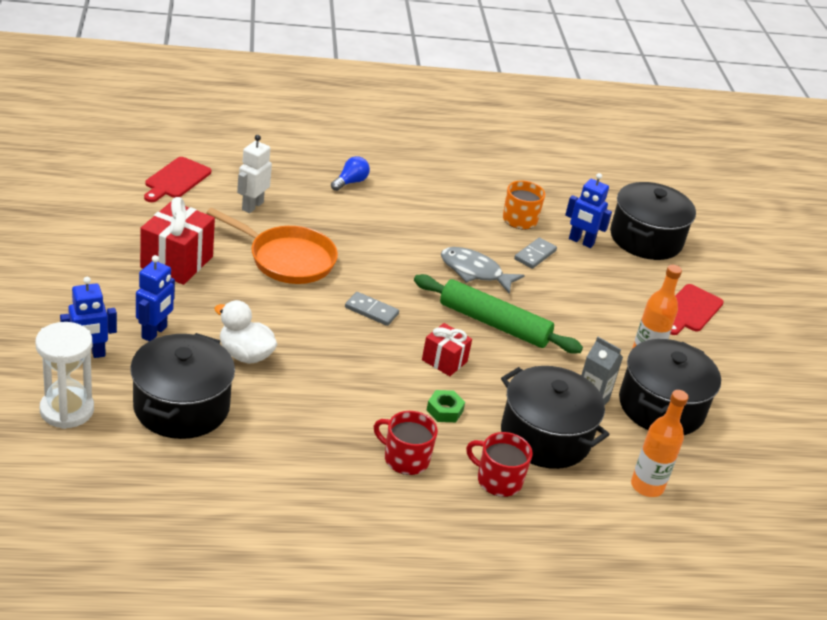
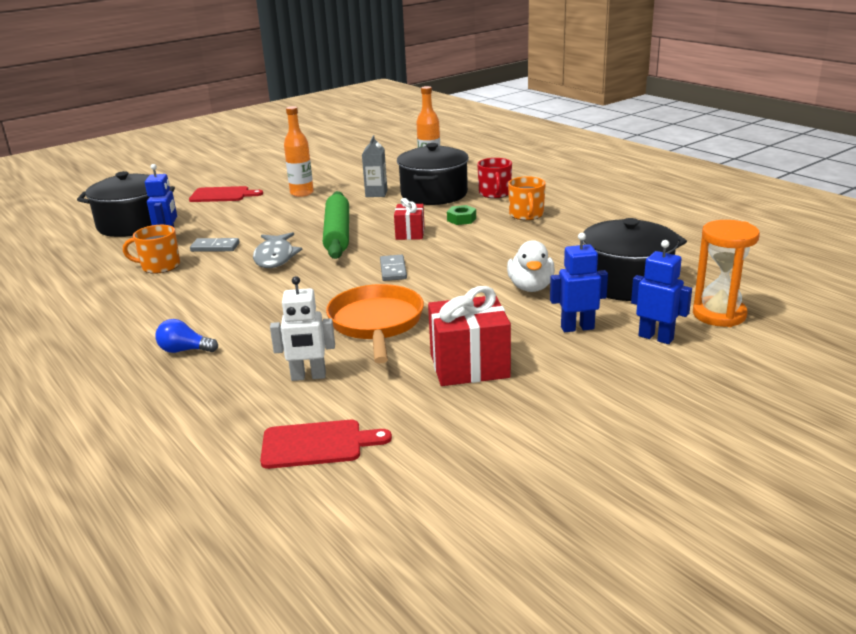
camera: 115 degrees left, 10 degrees down
(67, 410) = (719, 315): white hourglass -> orange hourglass
(405, 459) = (526, 215): red mug -> orange mug
(661, 406) = (350, 180): black pot -> none

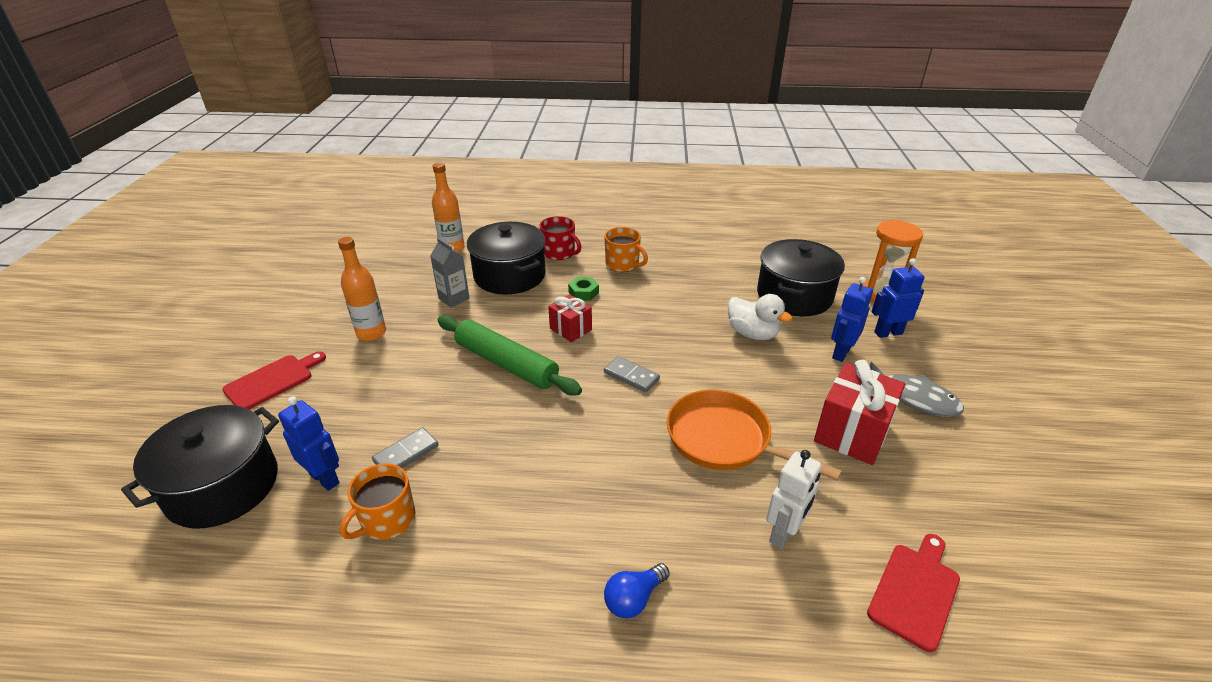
camera: 50 degrees left, 10 degrees up
(275, 257) = (498, 426): grey fish -> grey fish (913, 397)

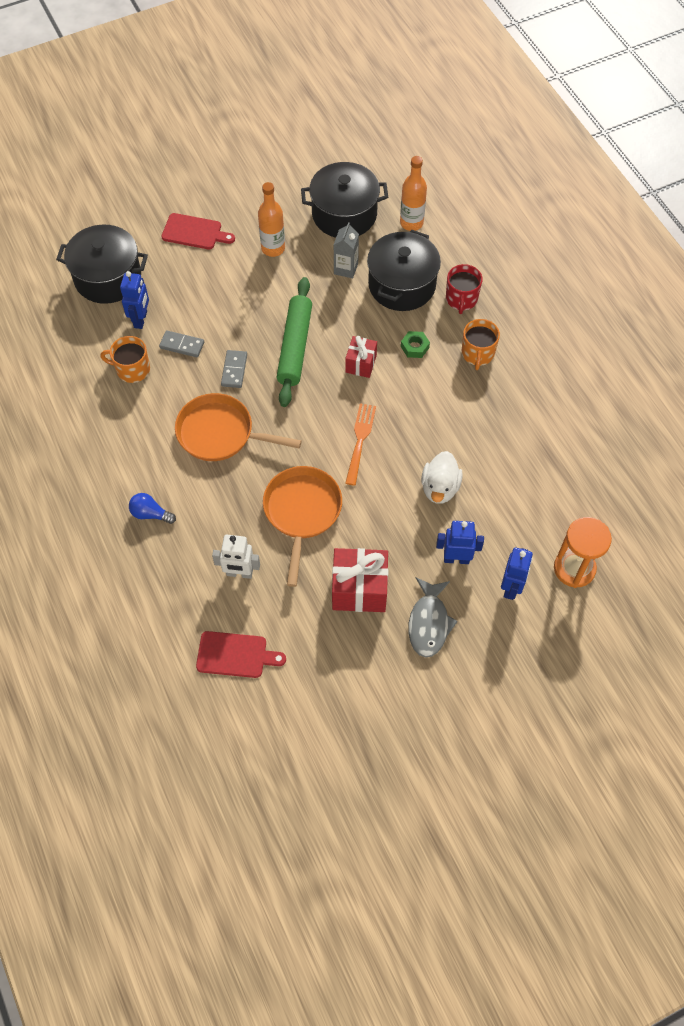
camera: 60 degrees right, 25 degrees up
(563, 468) = (220, 433): none -> orange pan
(631, 376) = (332, 429): grey domino -> grey domino (234, 370)
(661, 363) = (360, 441): none -> orange fork
(794, 296) = (521, 501): black pot -> black pot (344, 214)
(888, 333) = (511, 587): blue robot -> blue robot turned 60 degrees clockwise

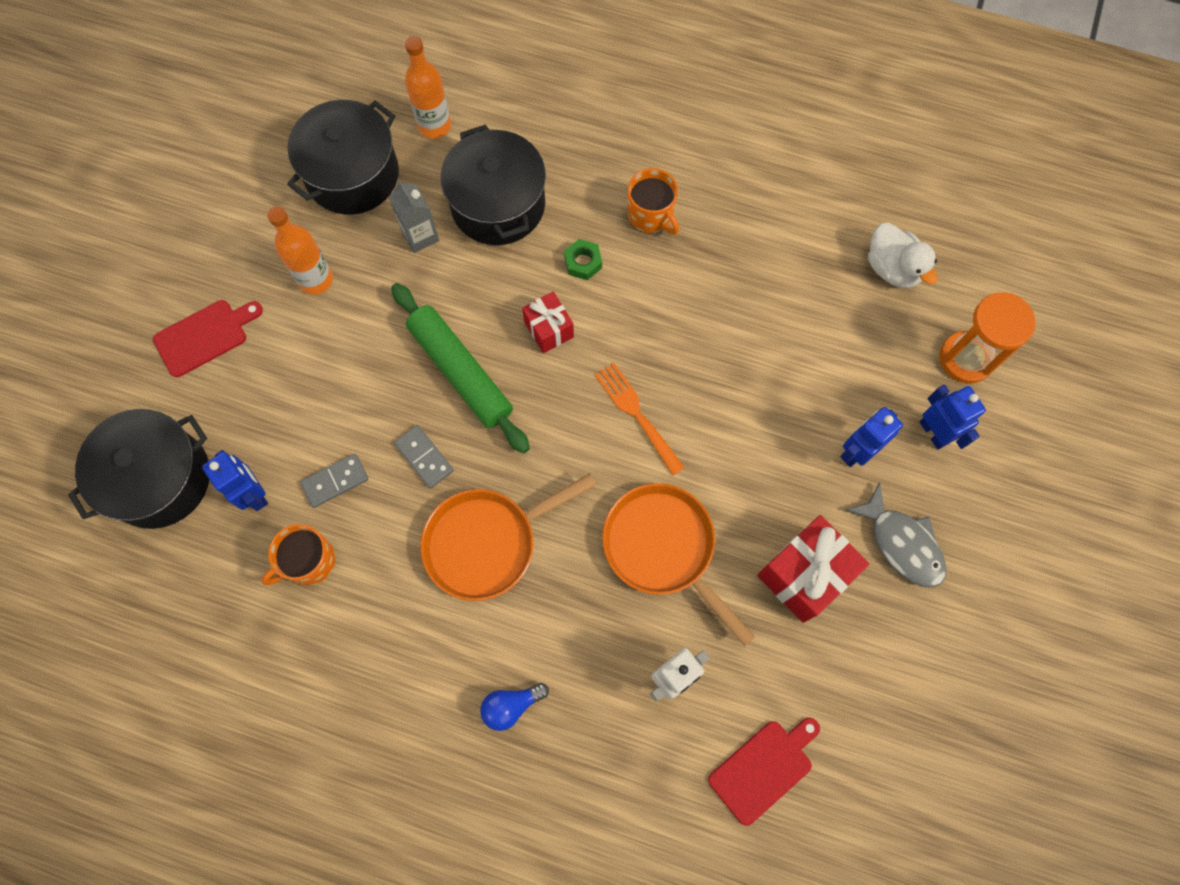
camera: 45 degrees left, 10 degrees up
(440, 488) = (765, 392): white duck -> white duck (892, 268)
(461, 299) = (574, 169): red mug -> none

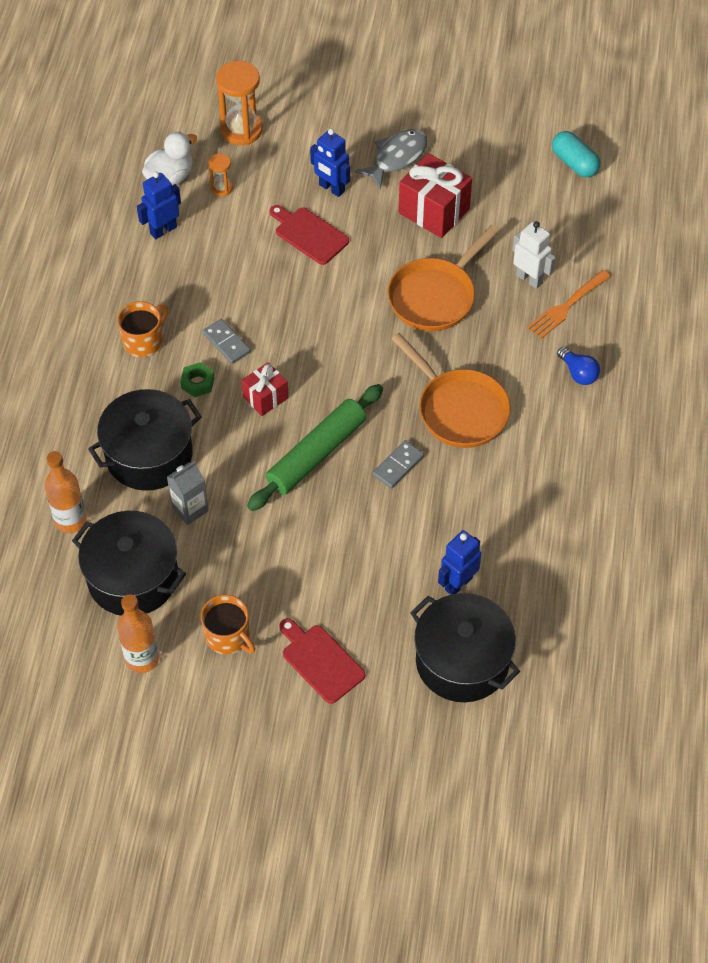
camera: 100 degrees left, 15 degrees down
(309, 561) = (505, 529): orange mug -> orange mug (228, 636)
(316, 280) = (248, 583): orange bottle -> orange bottle (142, 659)
(335, 481) = (433, 526): grey domino -> grey domino (226, 343)
(637, 415) = (330, 326): orange fork -> orange fork (567, 305)
(763, 768) = (577, 221): red cutting board -> red cutting board (309, 234)
(870, 323) = (221, 188): none -> orange hourglass
(871, 791) = (574, 163): none -> turquoise capsule
(933, 432) = (306, 145): blue robot -> blue robot (163, 230)

